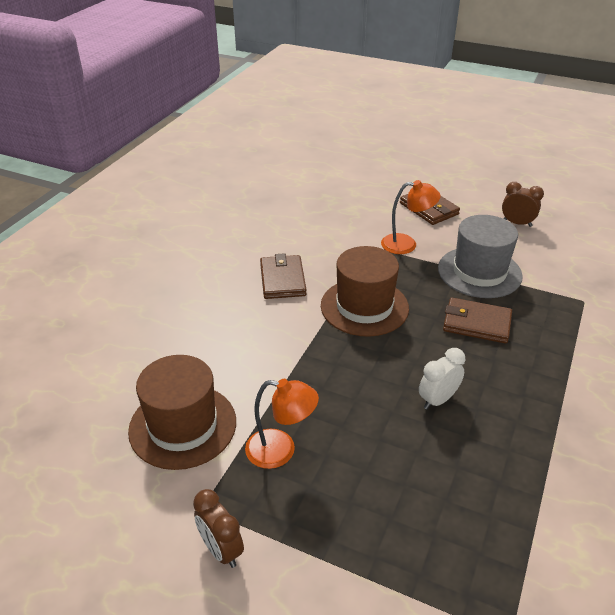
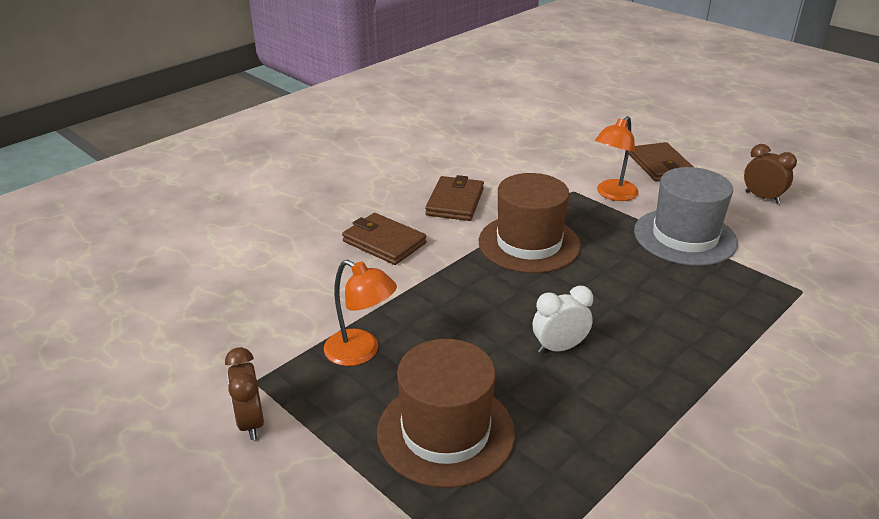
camera: 20 degrees right, 5 degrees down
(183, 426) = (278, 307): brown hat -> brown hat (445, 432)
(406, 244) = (613, 195): orange lamp -> orange lamp turned 105 degrees clockwise
(476, 323) = (650, 285): brown wallet -> brown wallet (384, 242)

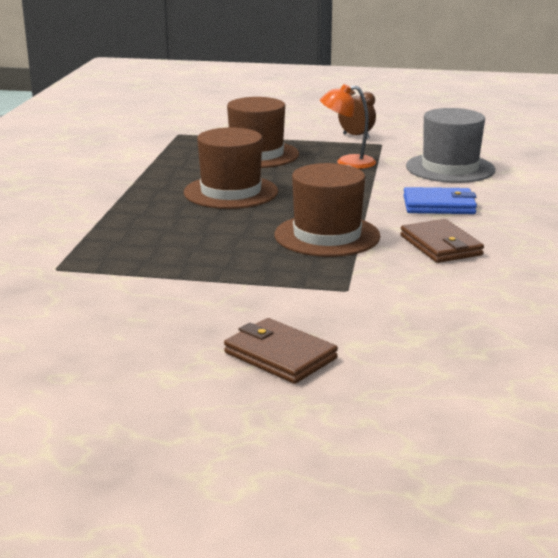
camera: 145 degrees right, 10 degrees down
(384, 242) = (439, 205): brown wallet -> blue wallet
(559, 348) = (230, 192): white clock -> brown hat
(613, 195) = (300, 299): orange lamp -> none
(684, 237) = (189, 281): grey hat -> grey hat (450, 168)
(762, 197) = (120, 351): brown clock -> none

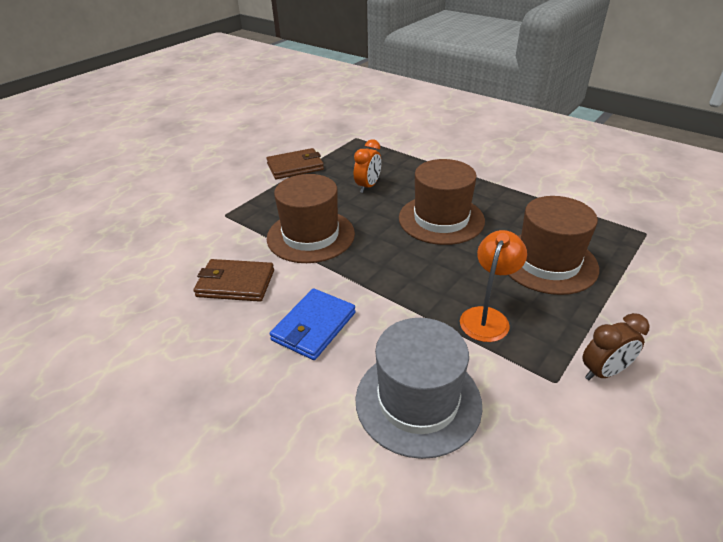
camera: 120 degrees right, 15 degrees up
(196, 232) = (368, 186): none -> orange clock
(280, 355) = (189, 174): brown wallet -> brown wallet (295, 167)

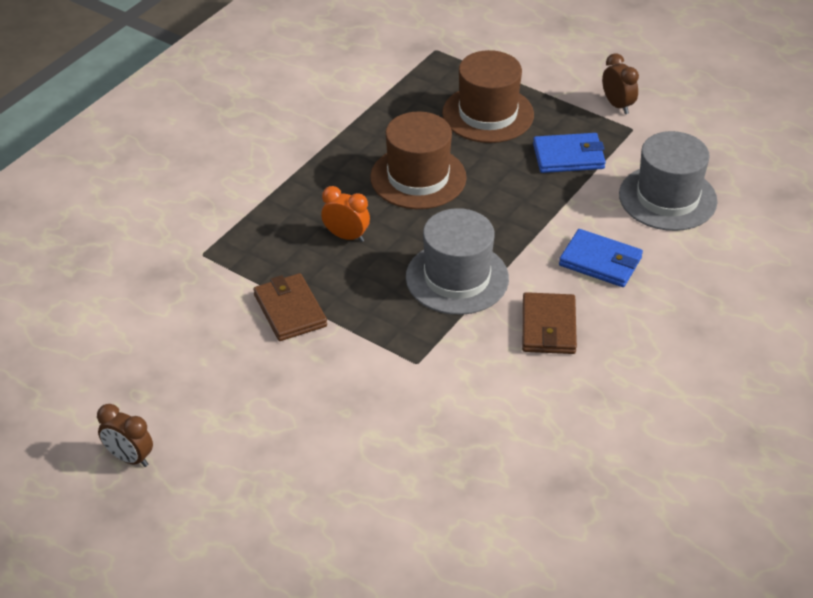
camera: 95 degrees left, 5 degrees up
(198, 126) = (129, 458): none -> brown clock
(310, 235) = (457, 278): brown hat -> grey hat
(487, 317) = (568, 156): orange lamp -> blue wallet

